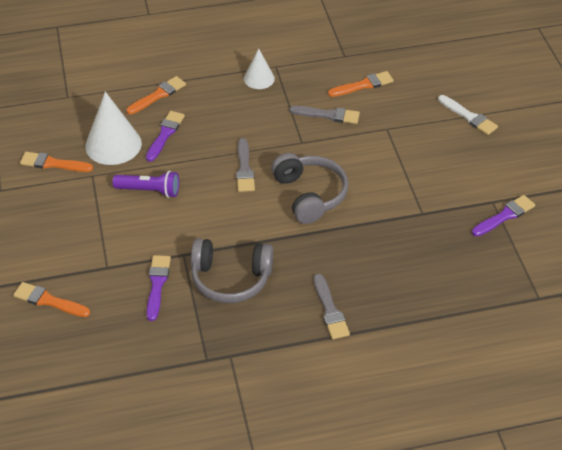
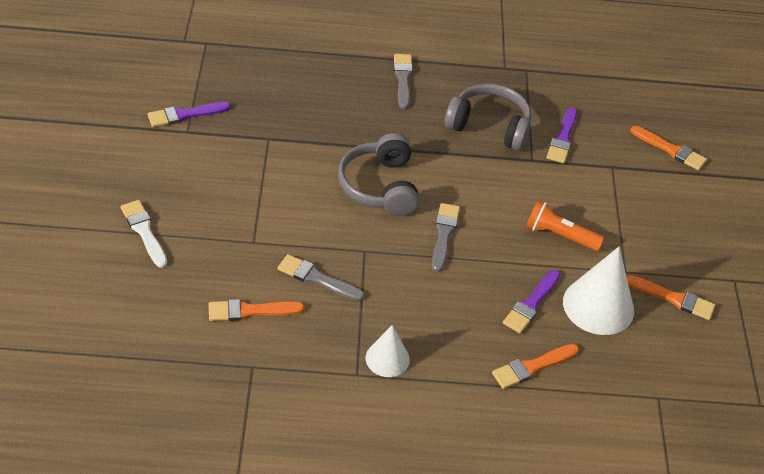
camera: 170 degrees left, 0 degrees up
(149, 191) = (559, 235): purple flashlight -> orange flashlight

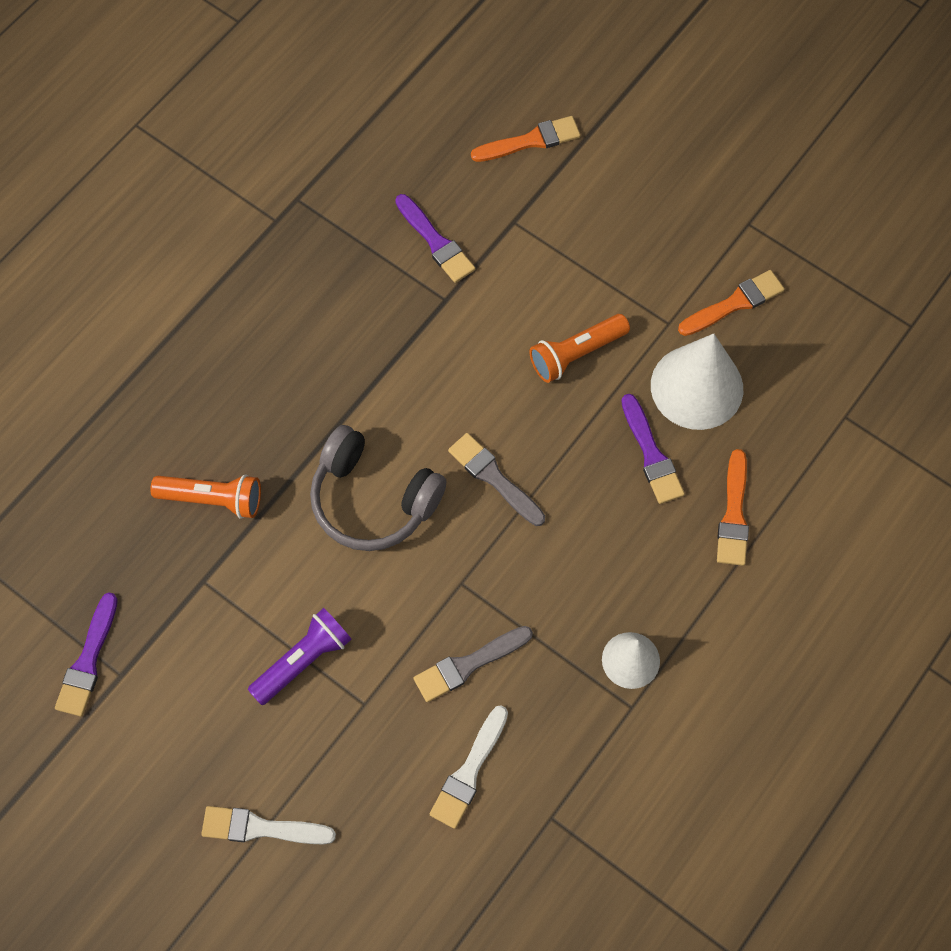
camera: 50 degrees left, 20 degrees up
(250, 311) = (469, 771): orange brush -> white brush
(257, 202) = (303, 660): none -> purple flashlight
(319, 120) = (213, 499): none -> orange flashlight
(403, 79) = (211, 352): grey brush -> none
(489, 126) = (360, 308): grey headphones -> none

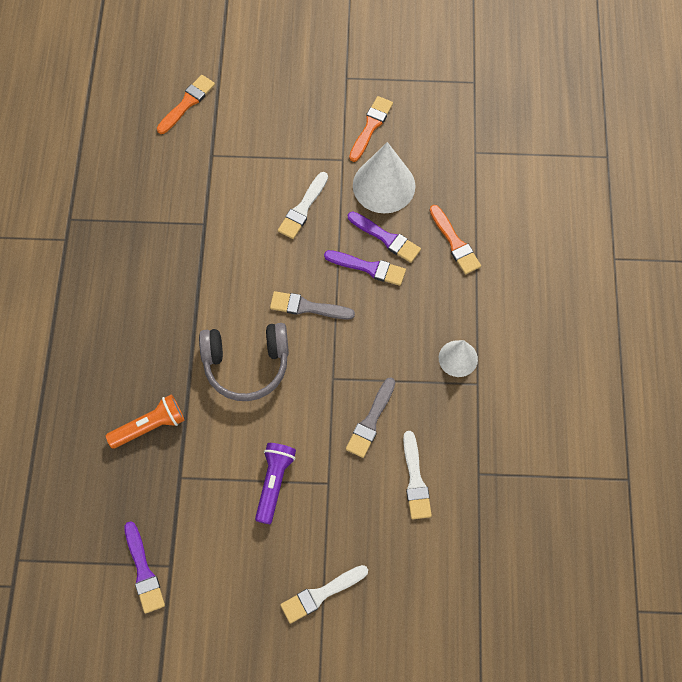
camera: 35 degrees left, 0 degrees up
(435, 242) = (173, 194): purple brush -> purple brush (368, 268)
(576, 354) = (303, 208): orange flashlight -> white brush

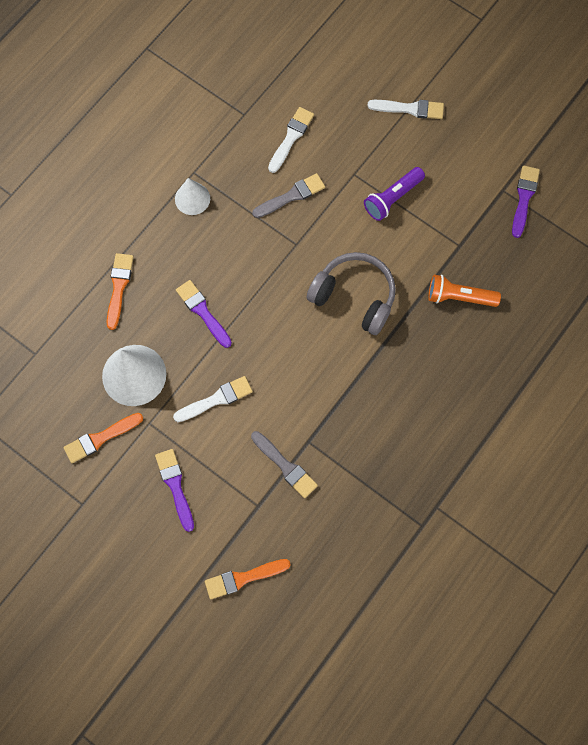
camera: 145 degrees left, 5 degrees up
(308, 307) = (274, 311): grey brush -> grey brush (285, 466)
(386, 238) = (169, 327): purple brush -> purple brush (175, 486)

